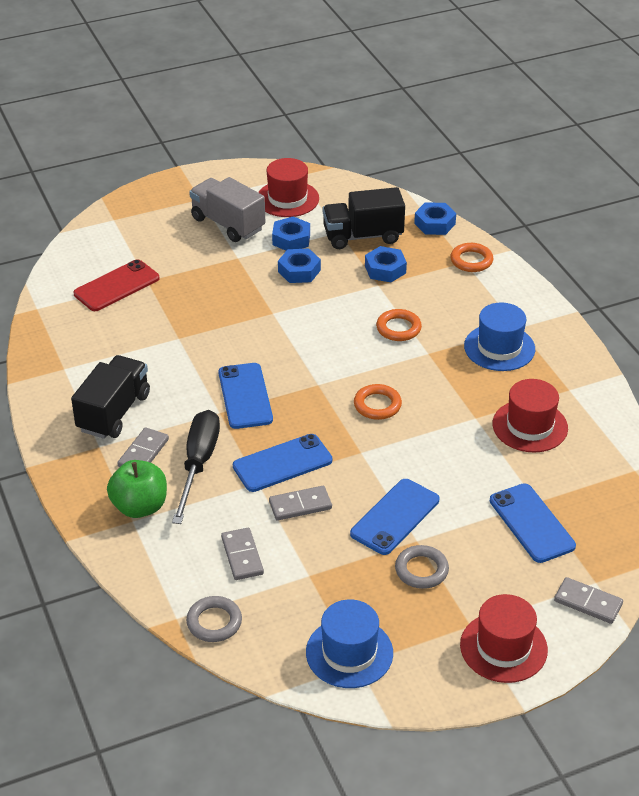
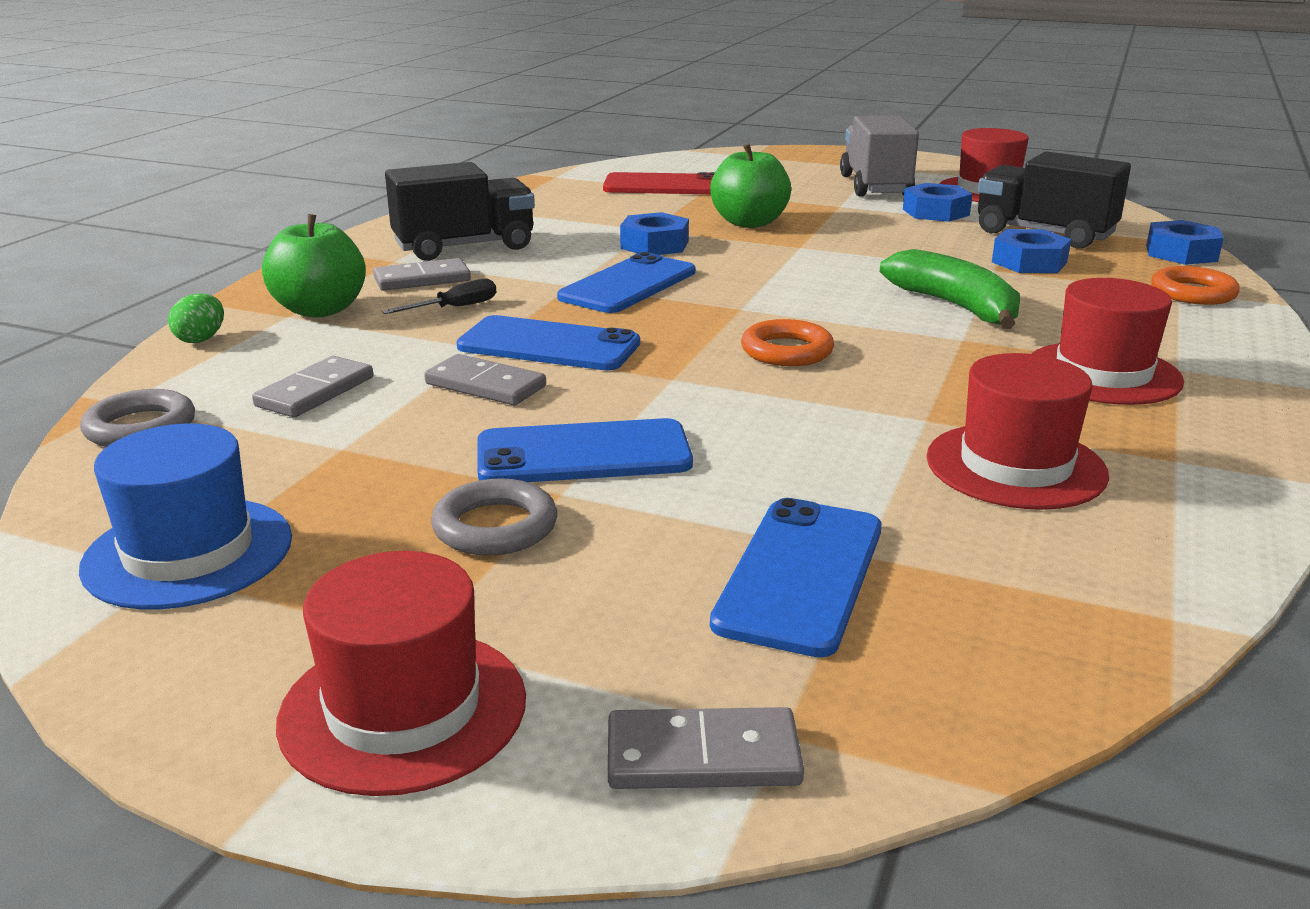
camera: 45 degrees right, 15 degrees down
(127, 562) = (201, 339): none -> green egg
(198, 464) = (455, 308): black screwdriver -> black screwdriver, size x0.47
(218, 303) = (749, 223): none -> green apple
(299, 271) = (899, 232): blue nut -> blue nut (654, 245)
(398, 328) = (956, 306): orange ring -> green banana
(499, 348) = (1103, 373): blue hat -> red hat
(588, 602) = (703, 756): grey domino -> grey domino turned 75 degrees counterclockwise

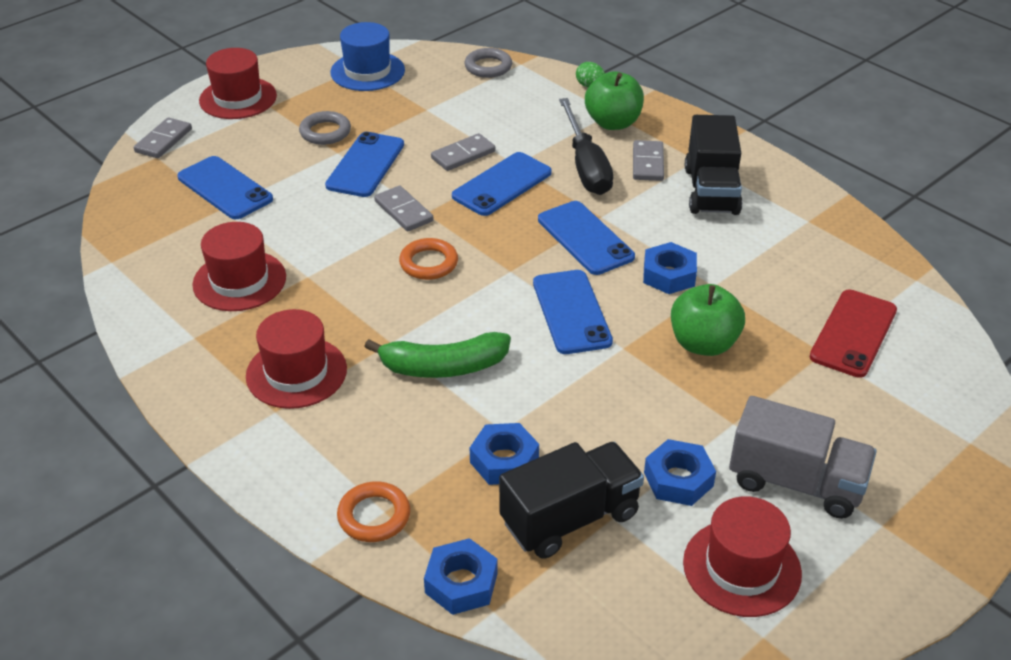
camera: 115 degrees right, 15 degrees up
(315, 392) = (493, 109): grey domino -> grey domino (403, 211)
(455, 308) = (586, 166): black screwdriver -> black screwdriver, size x2.11
(776, 271) = (571, 312): none -> blue phone

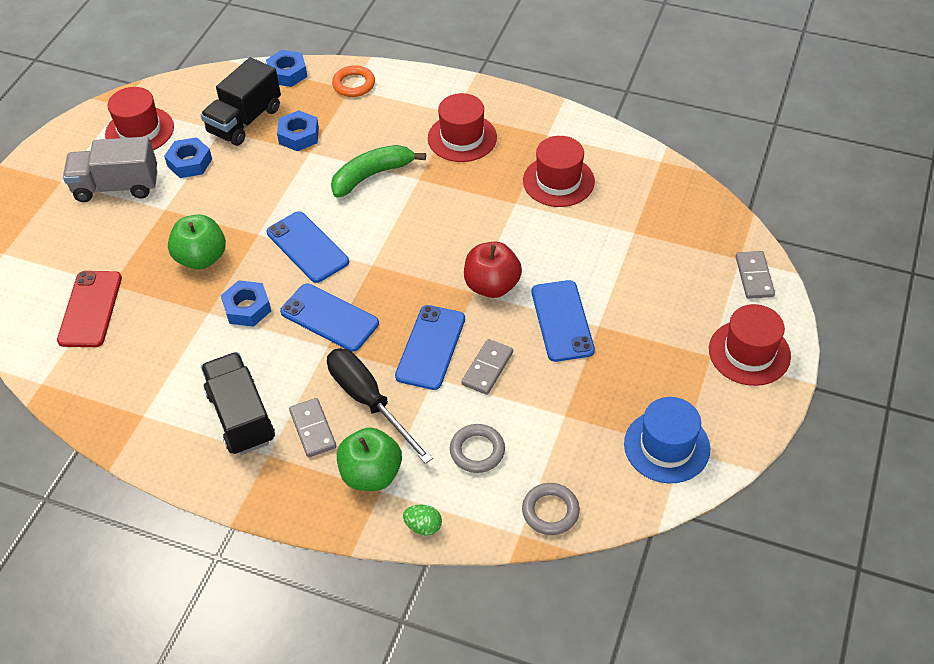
camera: 155 degrees right, 10 degrees up
(225, 188) = (651, 250): blue phone -> none
(325, 132) = (630, 344): grey ring -> grey ring (477, 451)
(403, 211) = (492, 286): grey domino -> red apple
(428, 263) = (437, 247): orange ring -> none

